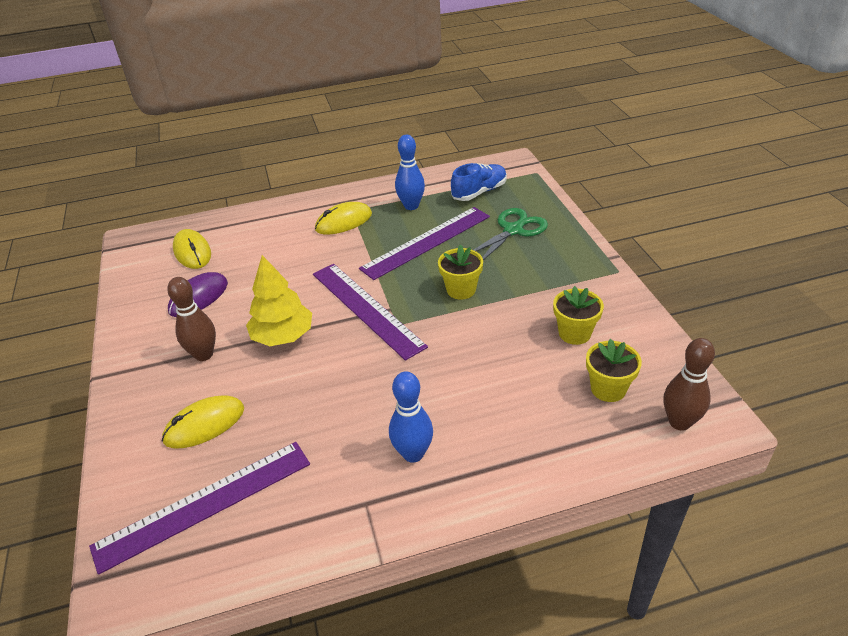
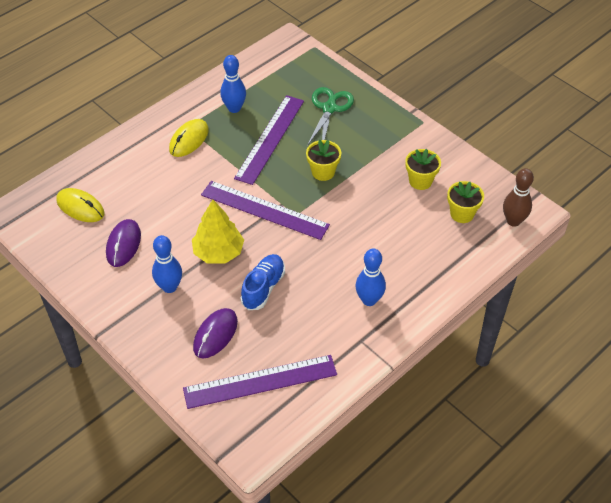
camera: 30 degrees left, 10 degrees up
(204, 354) = (169, 287): brown bowling pin -> blue bowling pin
(204, 424) = (215, 334): yellow mouse -> purple mouse
(204, 504) = (260, 382): purple ruler -> purple ruler turned 45 degrees clockwise
(479, 192) = (280, 79): blue shoe -> blue shoe (263, 288)

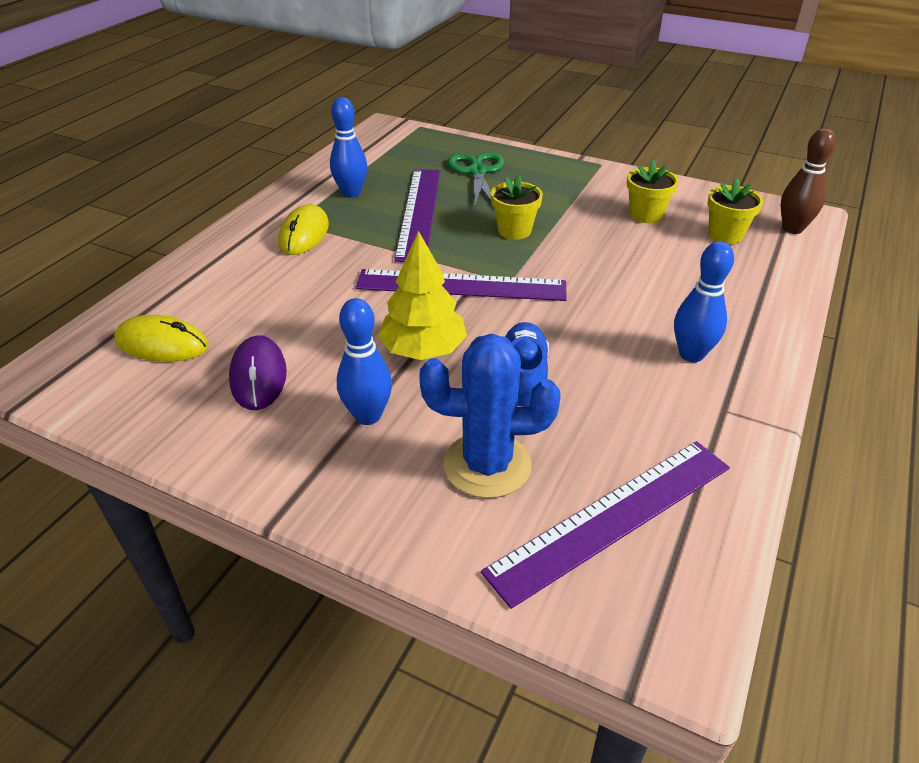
camera: 20 degrees left, 10 degrees down
(215, 334) = (487, 465): purple mouse -> blue cactus

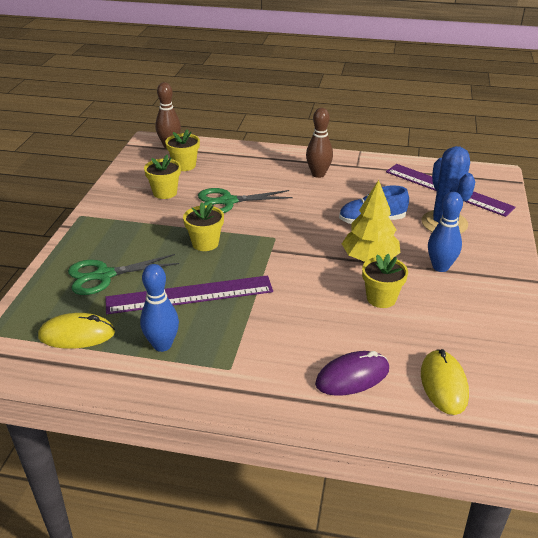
camera: 105 degrees left, 5 degrees down
(258, 376) = (440, 321): purple mouse -> purple mouse (352, 377)
(304, 234) = (250, 355): yellow mouse -> yellow mouse (77, 335)
(333, 338) = (381, 298): none -> yellow flower pot
(461, 285) = (290, 256): purple ruler -> none
(613, 257) = (228, 201): none -> green scissors
(691, 354) = (318, 174): blue bowling pin -> brown bowling pin

